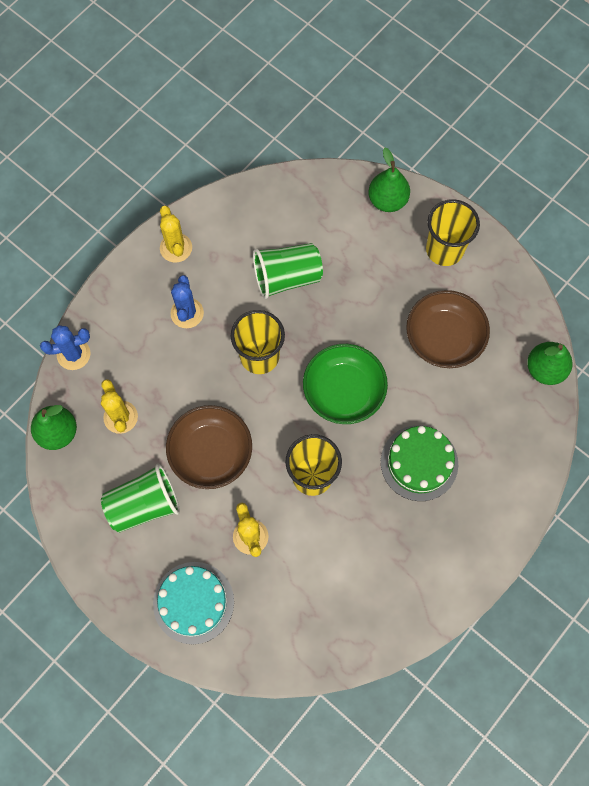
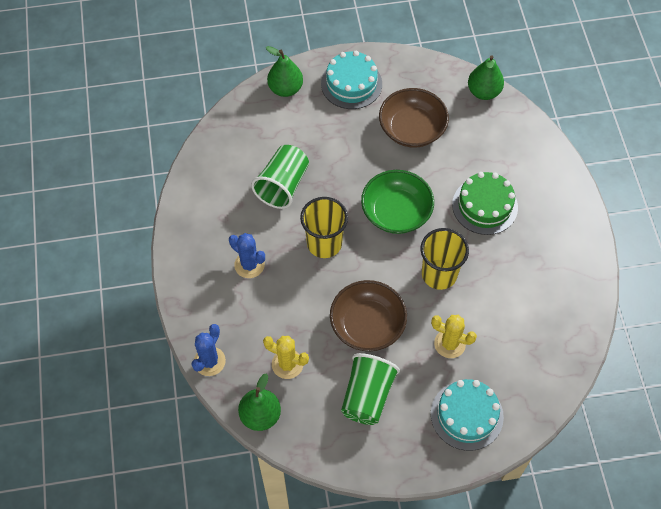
camera: 50 degrees left, 10 degrees down
(176, 248) = (193, 236): yellow cactus -> none
(444, 249) = (351, 84): yellow cup -> turquoise cake

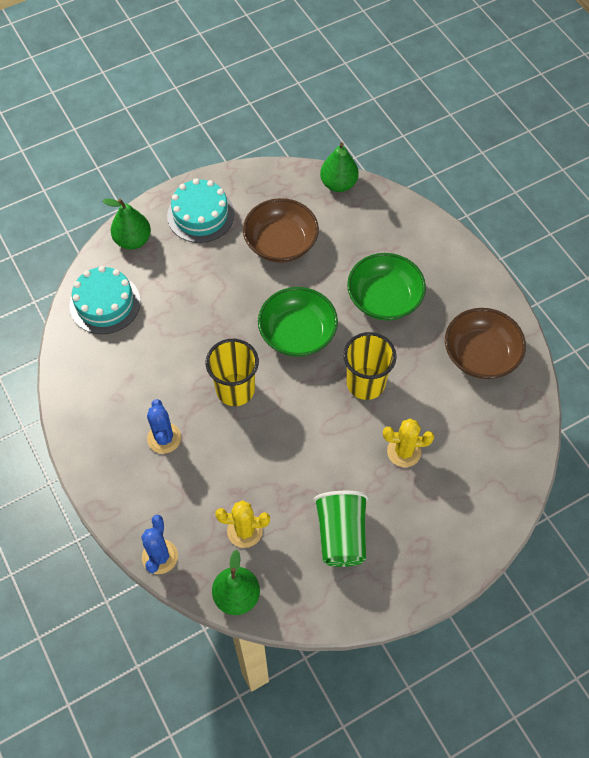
camera: 20 degrees left, 0 degrees up
(249, 265) = (164, 438): blue cactus -> blue cactus turned 60 degrees clockwise
(283, 185) = (168, 342): green cup -> none
(367, 325) = (312, 460): brown bowl -> brown bowl (480, 355)
(466, 415) = (449, 519): turquoise cake -> turquoise cake (105, 303)
(485, 206) = (384, 298): green cake -> green bowl

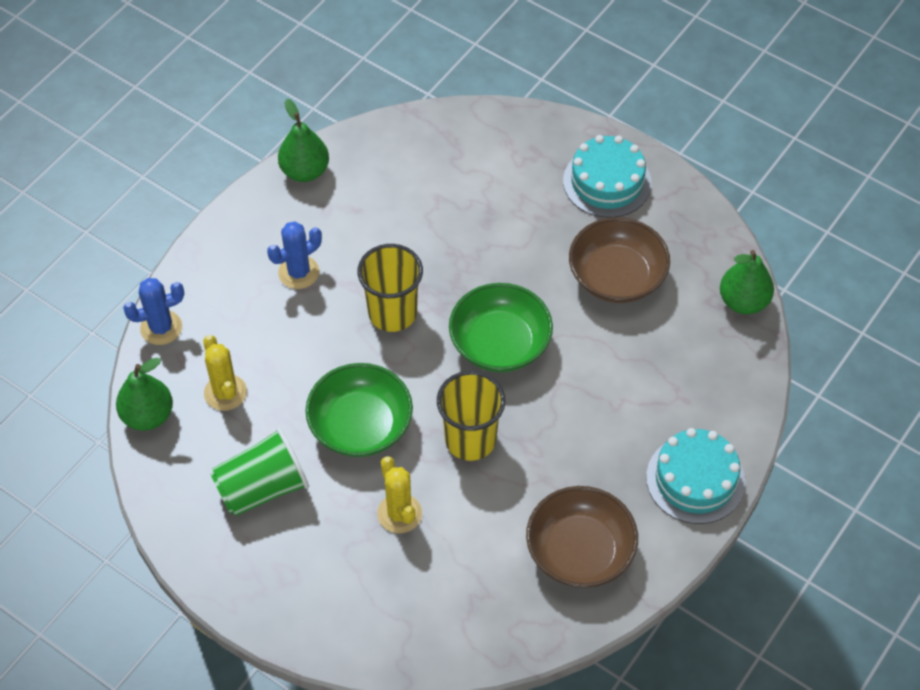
camera: 65 degrees right, 5 degrees down
(105, 303) = (435, 146): turquoise cake -> turquoise cake (695, 479)
(133, 240) = (532, 135): green pear -> green pear (305, 171)
(384, 298) = (601, 415): green bowl -> green bowl (360, 425)

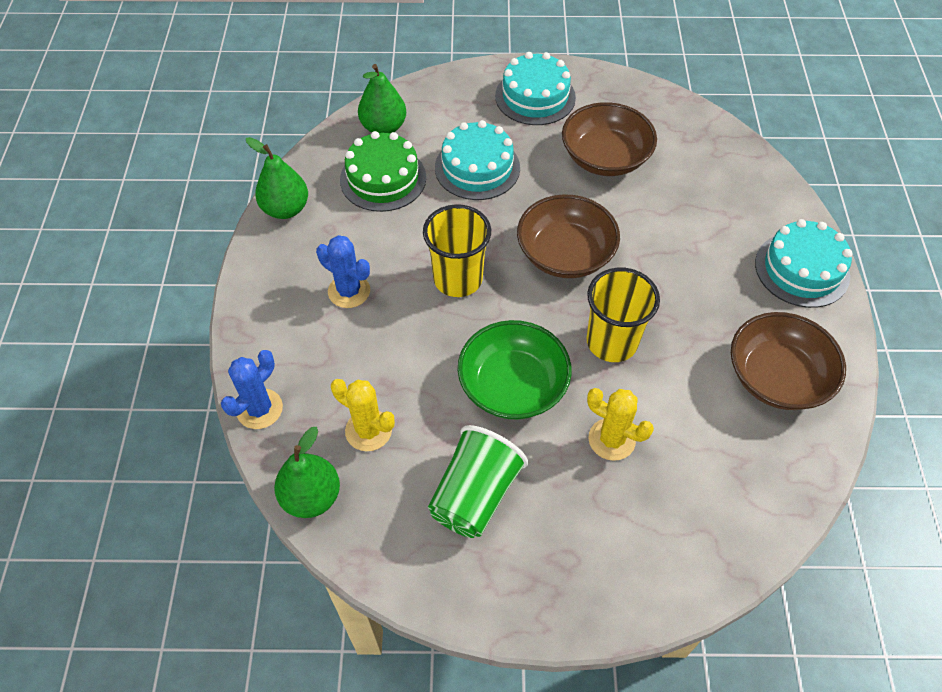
camera: 35 degrees left, 0 degrees up
(298, 272) = (349, 291): blue cactus -> blue cactus turned 75 degrees counterclockwise
(405, 188) = (383, 178): none -> green cake
(494, 222) = (477, 168): none -> turquoise cake
(500, 343) = (565, 254): green bowl -> brown bowl
(743, 301) = (708, 127): green pear -> green pear (383, 127)

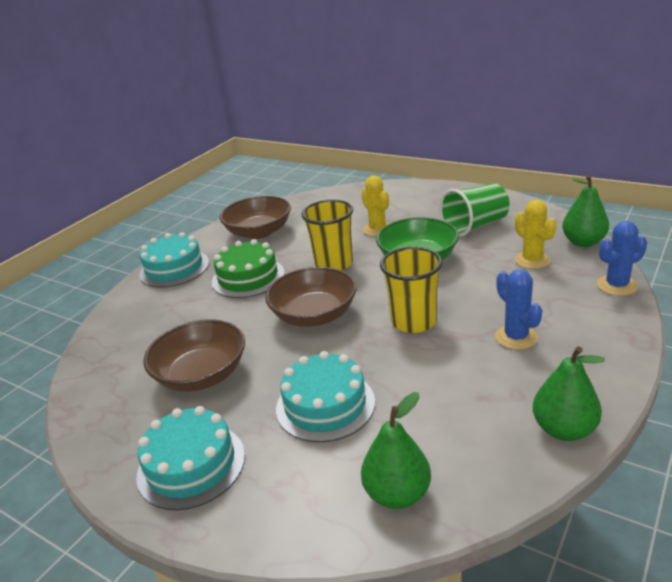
camera: 145 degrees left, 25 degrees down
(383, 178) = (433, 427): green cake -> green cake (248, 277)

